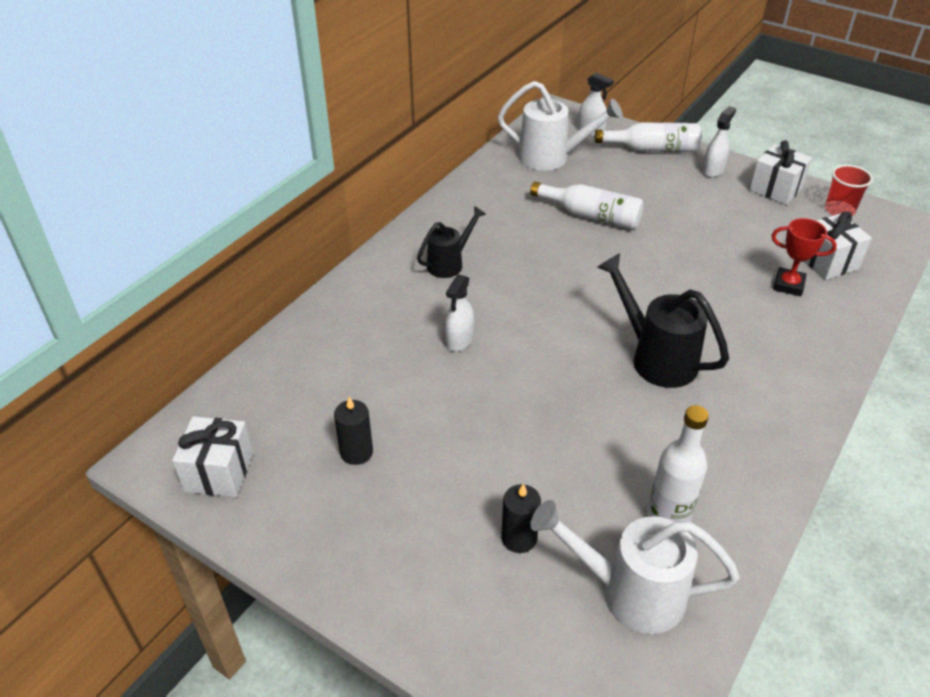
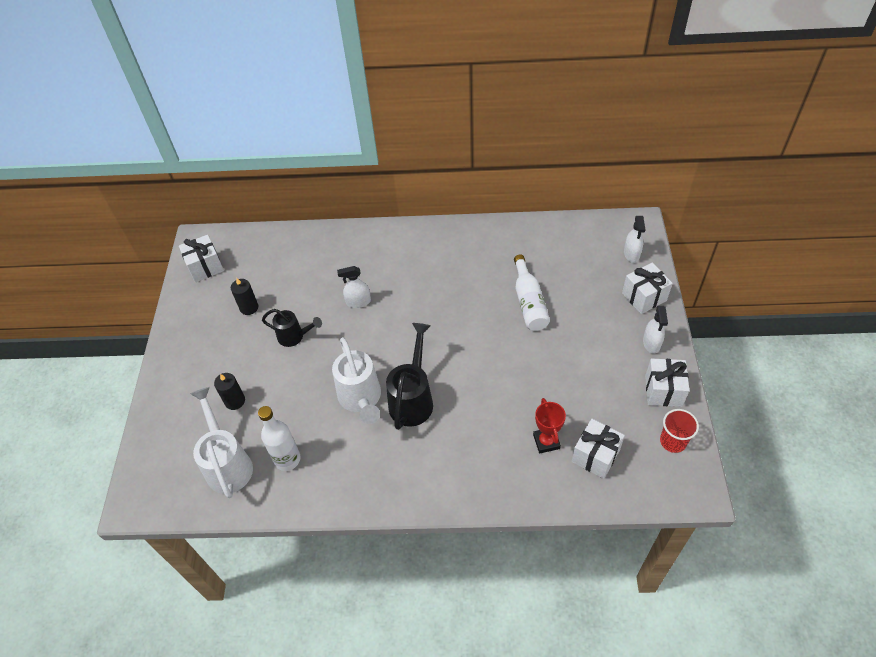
camera: 60 degrees right, 10 degrees up
(449, 263) = (420, 261): black watering can -> black watering can (294, 336)
(551, 158) = (576, 250): white watering can -> white watering can (361, 399)
(652, 149) = (644, 297): white bottle -> white gift
(713, 170) = (651, 343): white spray bottle -> white spray bottle turned 90 degrees clockwise

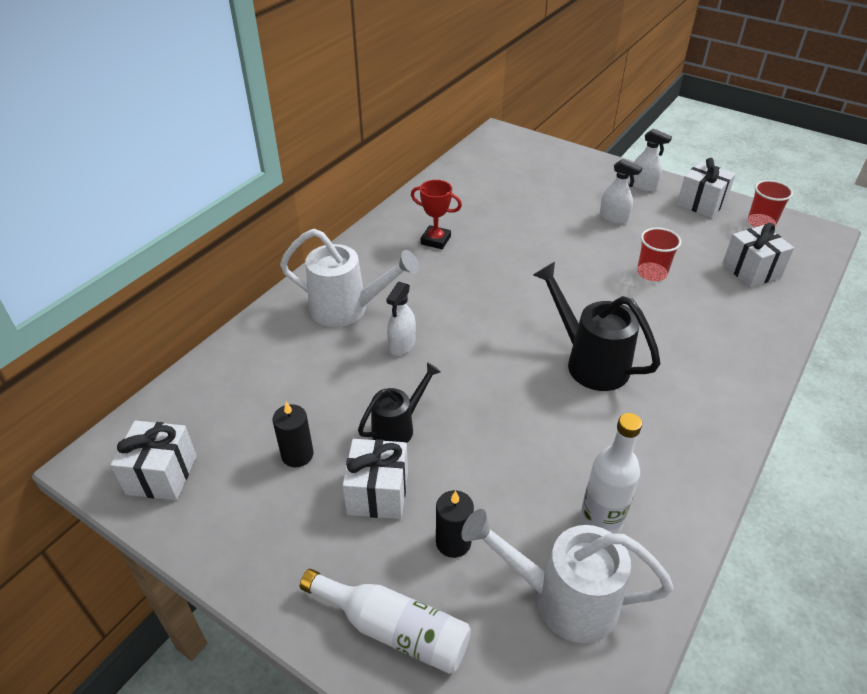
camera: 60 degrees left, 10 degrees down
(361, 399) = (555, 405): white watering can -> white watering can (347, 309)
(529, 302) = (529, 228): white bottle -> white bottle (394, 629)
(537, 394) = (651, 273): none -> red cup
(546, 441) = (715, 292): red trophy -> red trophy (435, 240)
(631, 254) = (530, 151): white spray bottle -> white spray bottle (613, 218)
(644, 297) = (586, 167): white gift -> white gift (378, 493)

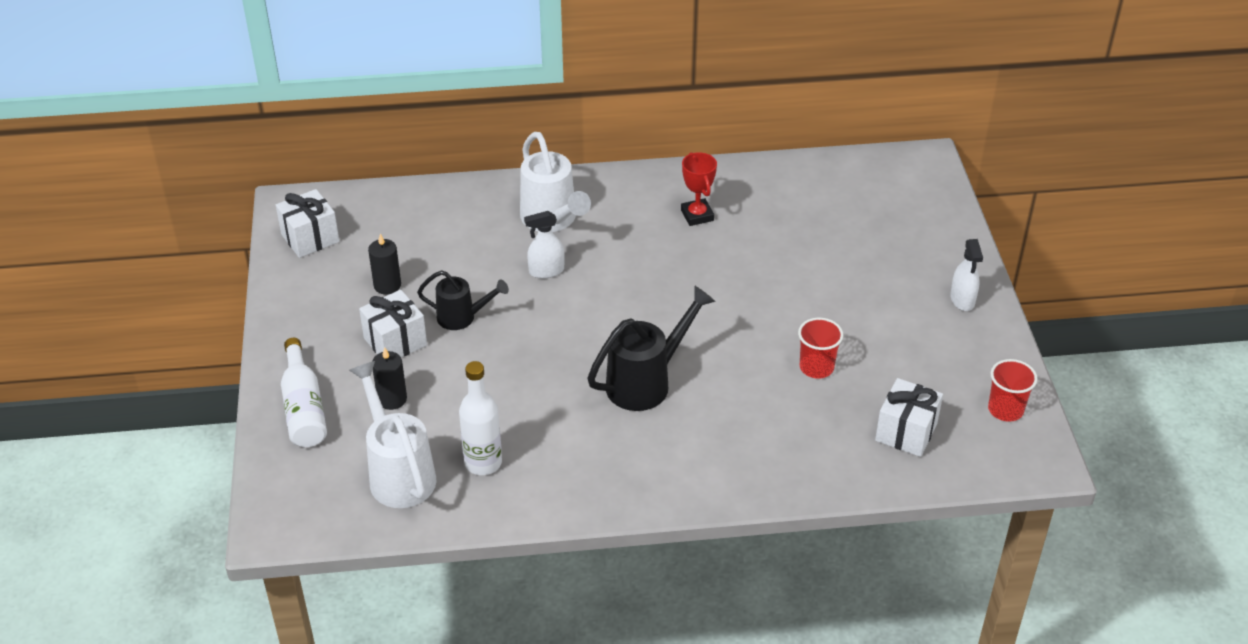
camera: 50 degrees right, 0 degrees up
(589, 362) = (646, 382): black watering can -> black watering can turned 45 degrees clockwise
(613, 218) = (876, 305): white spray bottle -> none
(701, 203) = (985, 353): white gift -> none

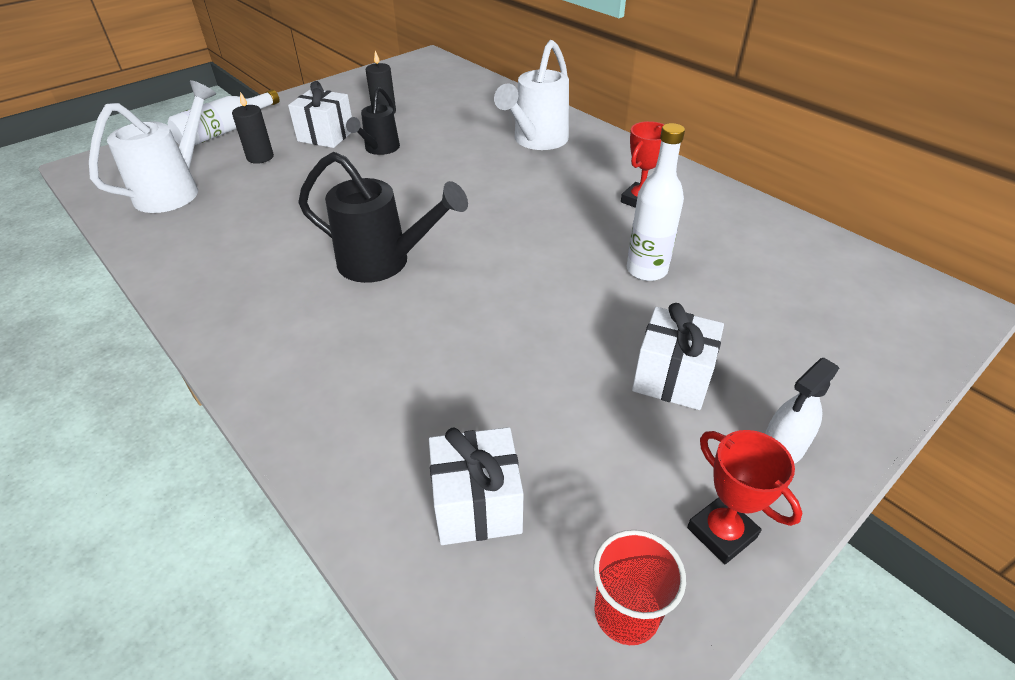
camera: 55 degrees right, 0 degrees up
(310, 238) = (402, 73): white gift -> white gift (671, 378)
(462, 317) = (379, 149): black watering can -> black watering can turned 45 degrees clockwise
(483, 463) = (211, 221): white bottle -> white bottle (646, 270)
(546, 271) = (473, 161): white spray bottle -> none
(816, 367) = (516, 367): red cup -> none
(990, 353) = (721, 532): none -> red trophy

